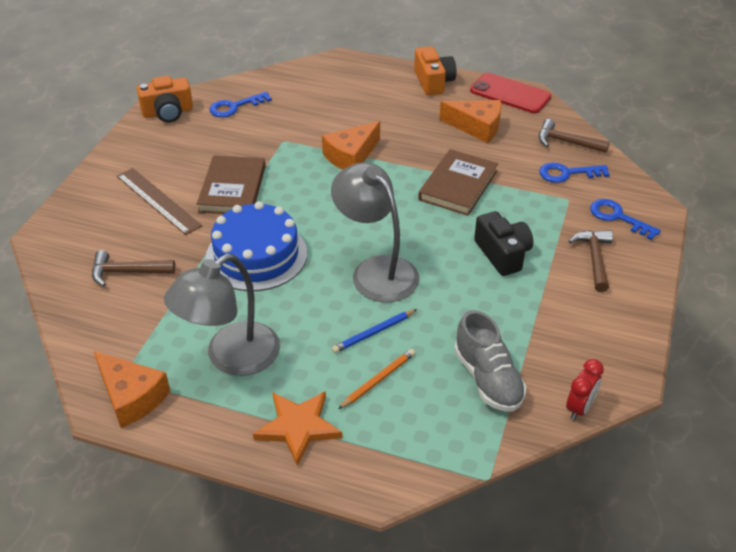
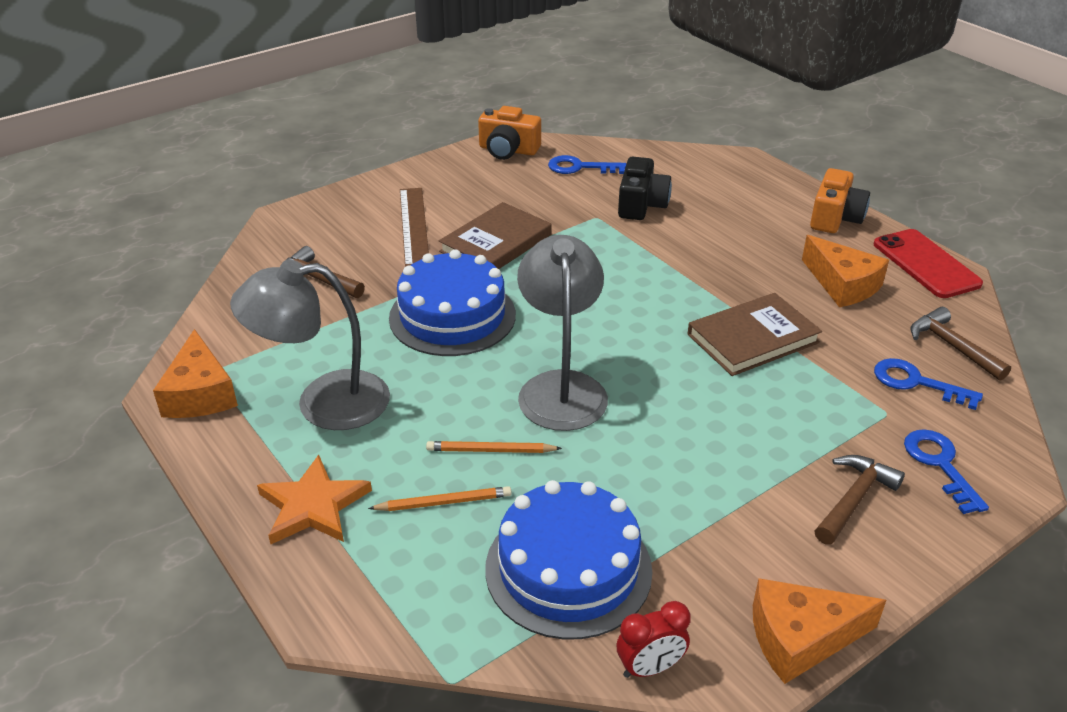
camera: 35 degrees right, 5 degrees down
(351, 156) = (655, 259): orange cheese -> orange cheese (801, 638)
(373, 333) = (491, 450): blue pencil -> orange pencil
(488, 379) = (568, 569): grey shoe -> blue cake
(502, 254) = (732, 437): black camera -> black camera (641, 204)

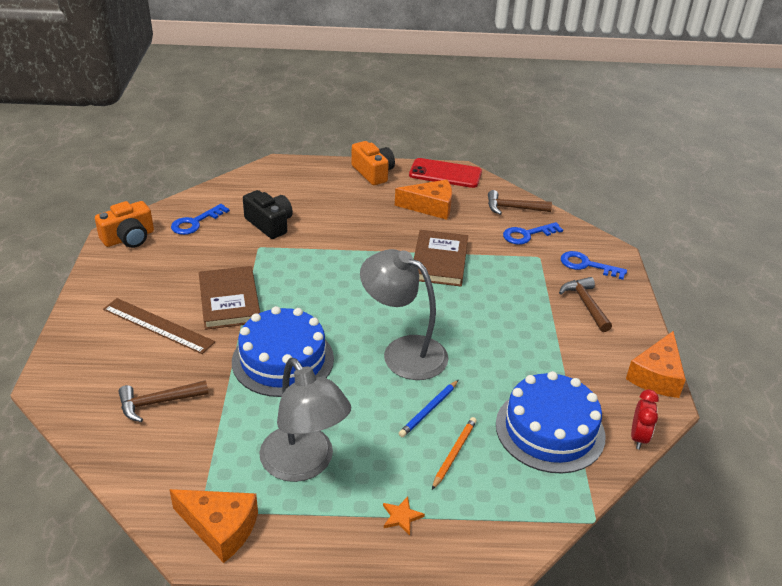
camera: 55 degrees left, 0 degrees up
(313, 506) = (401, 517): orange star -> orange star, size x0.49
(324, 403) = (304, 464): grey lamp -> grey lamp turned 60 degrees counterclockwise
(491, 450) = (429, 410): orange pencil -> blue pencil

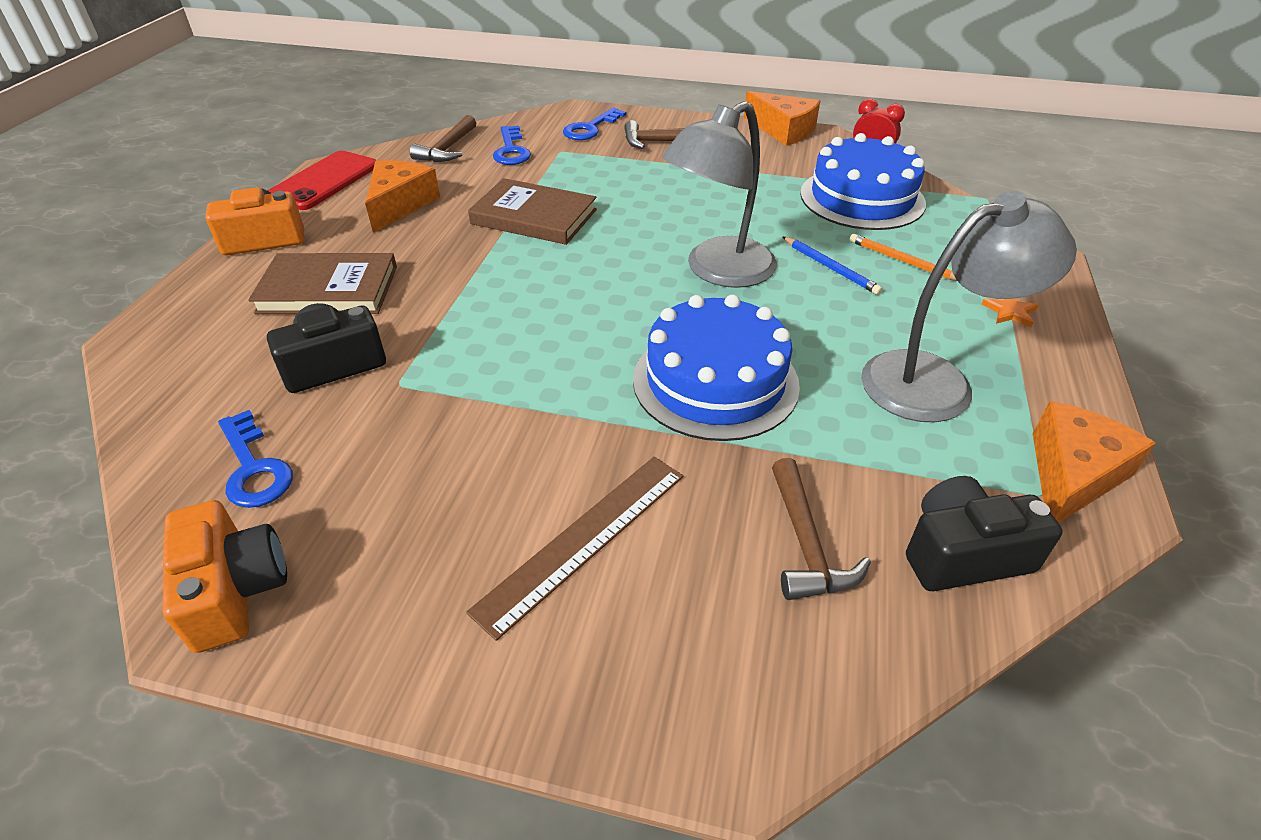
camera: 75 degrees left, 5 degrees up
(153, 467) = (963, 554): none -> black camera
(229, 301) = (542, 433): brown book -> brown book (328, 289)

